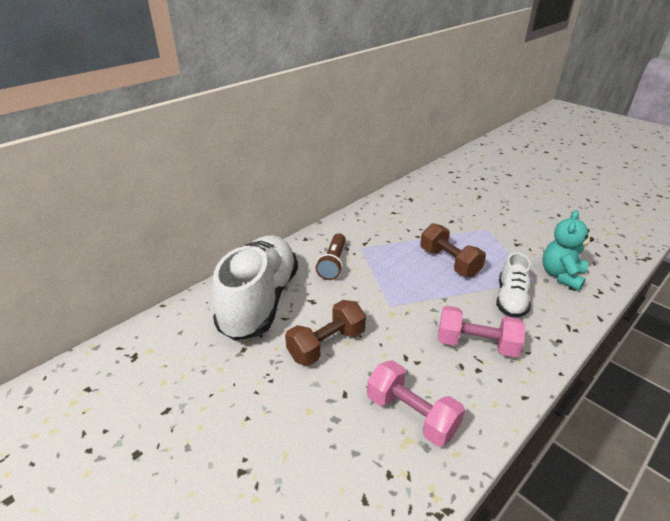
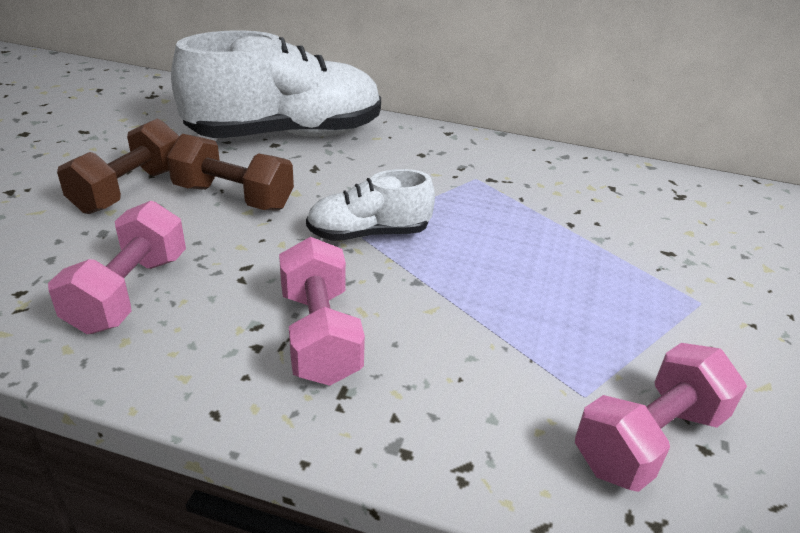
camera: 60 degrees right, 0 degrees up
(333, 263) = (412, 165): brown flashlight -> none
(449, 262) = (528, 270): brown dumbbell -> brown dumbbell (129, 190)
(510, 299) = (484, 364): white shoe -> white shoe (368, 234)
(561, 275) = (649, 440): turquoise teddy bear -> pink dumbbell

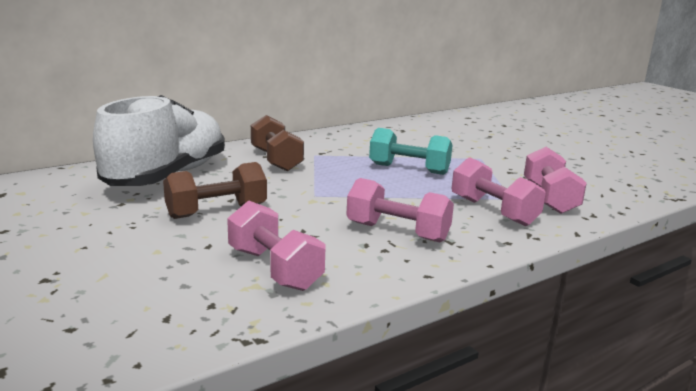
camera: 50 degrees left, 15 degrees down
(129, 190) = (140, 238): brown dumbbell -> brown dumbbell (276, 160)
(368, 234) = (323, 193): white shoe -> none
(503, 395) = (493, 211): none -> pink dumbbell
(544, 259) = (409, 169): none -> turquoise dumbbell

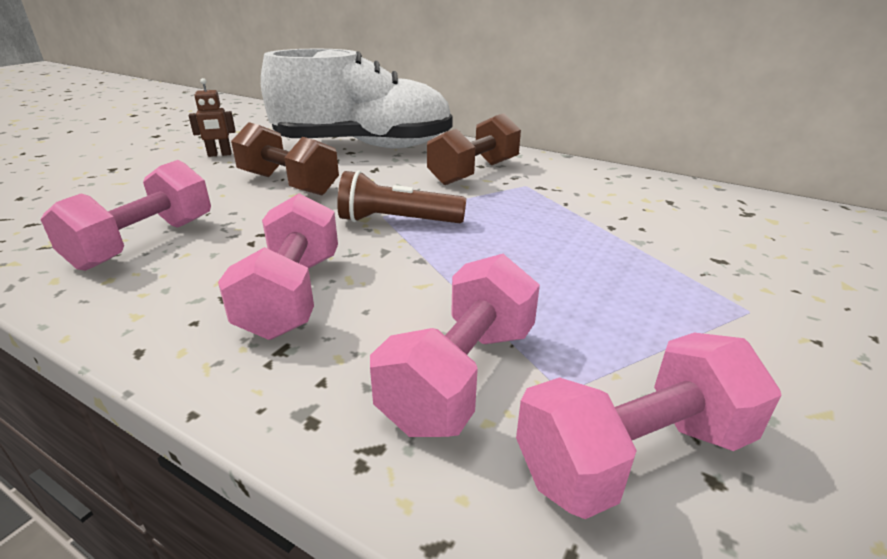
camera: 65 degrees right, 10 degrees up
(90, 228) = (219, 154): none -> brown robot
(329, 193) = (397, 221): none -> brown flashlight
(409, 169) = (568, 253): turquoise dumbbell -> none

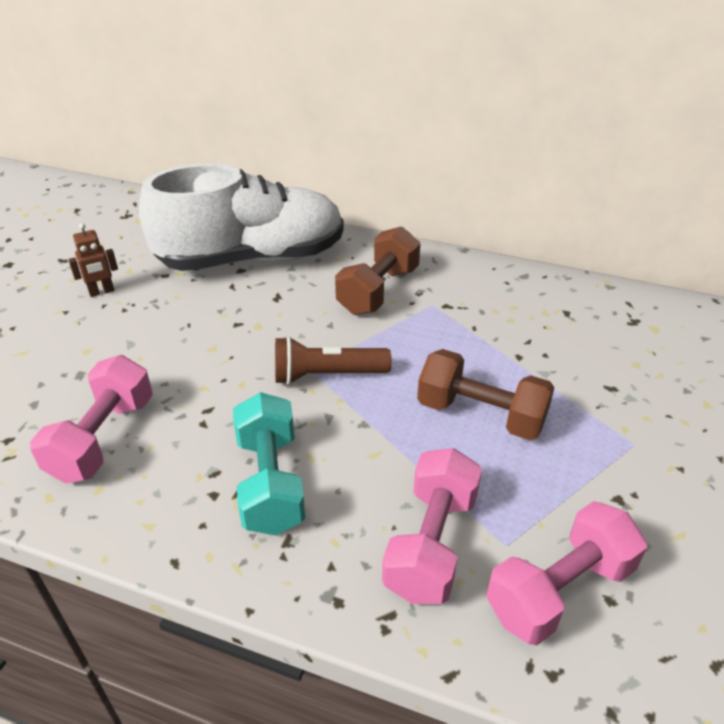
camera: 10 degrees left, 10 degrees up
(288, 184) = (199, 333): brown dumbbell -> brown dumbbell (481, 414)
(292, 295) = (270, 482): pink dumbbell -> turquoise dumbbell

